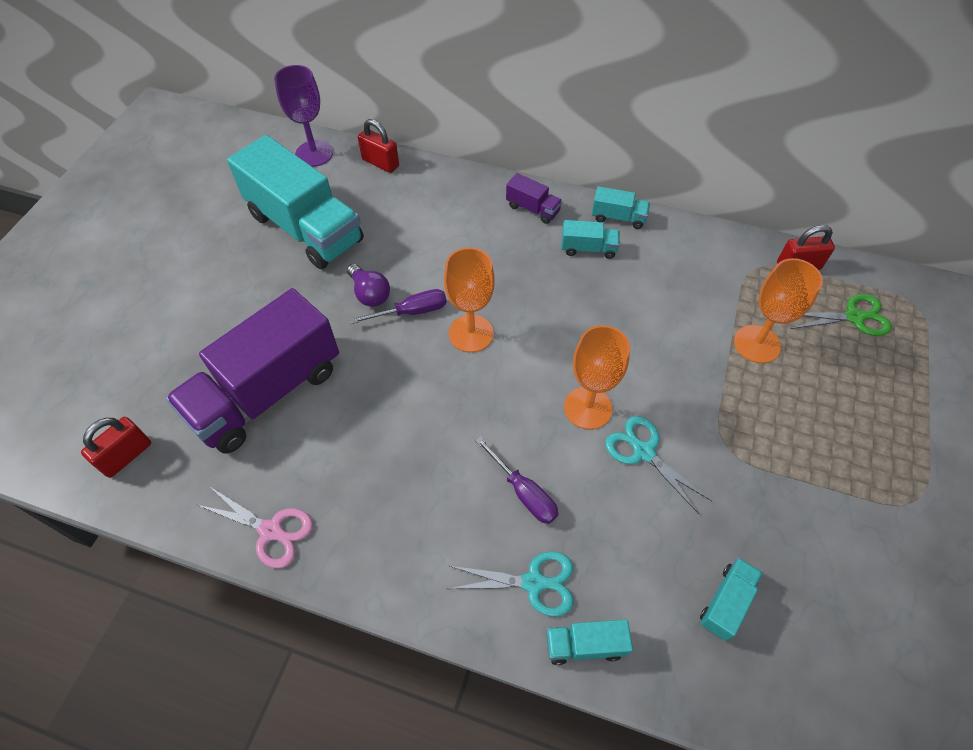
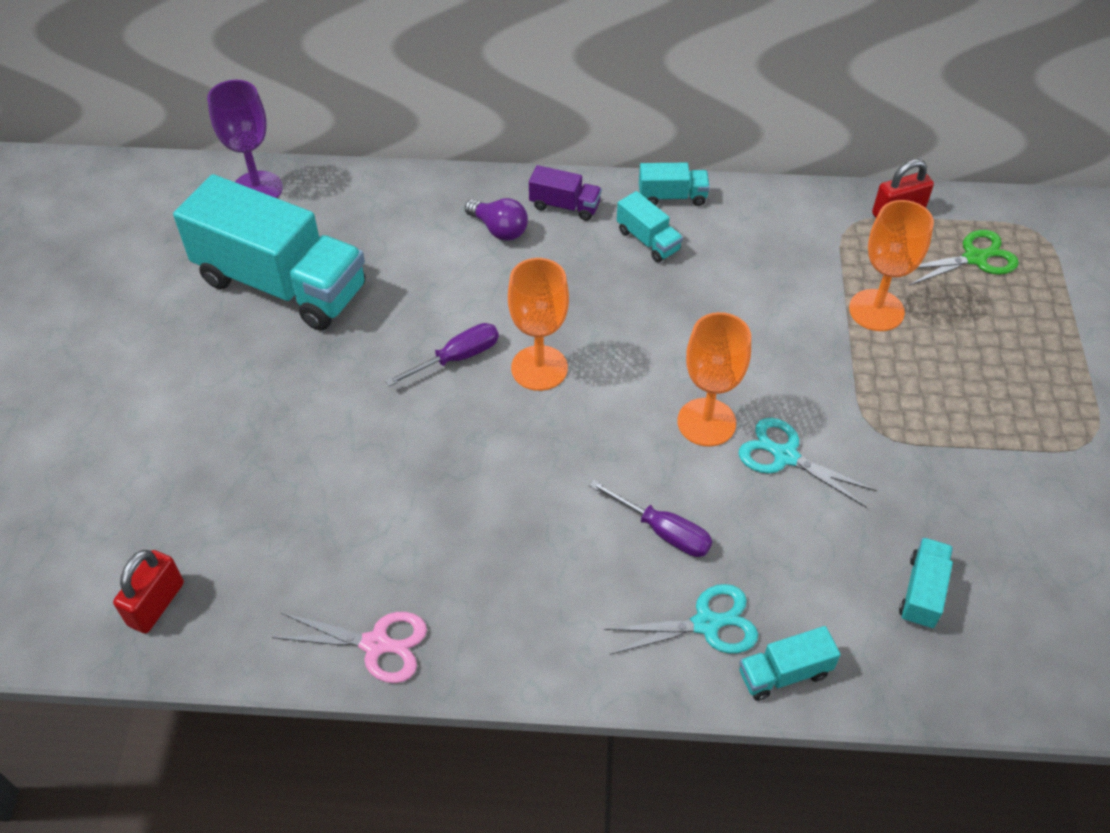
camera: 15 degrees left, 5 degrees down
(267, 393) = (310, 491): purple truck -> none
(370, 294) = (396, 347): purple light bulb -> purple light bulb (499, 229)
(380, 163) = (350, 185): red padlock -> none
(588, 248) = (648, 240): turquoise truck -> turquoise truck turned 60 degrees clockwise

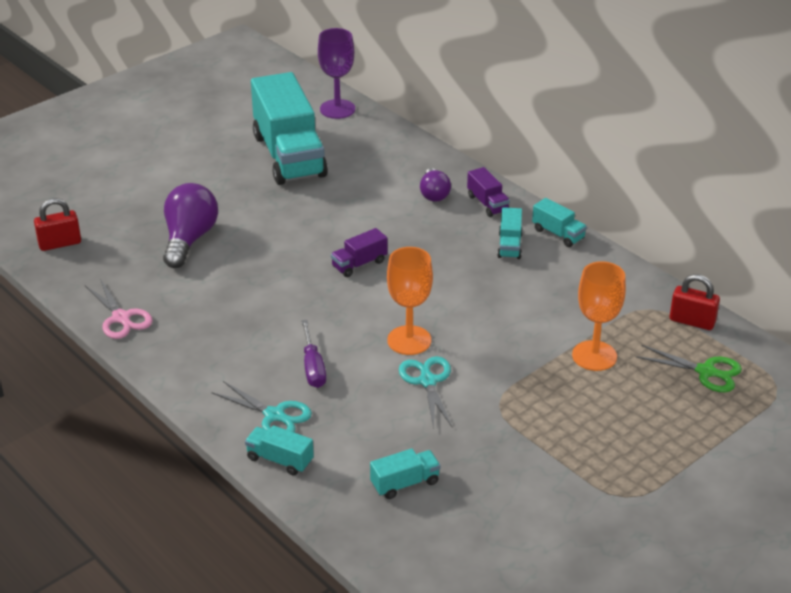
camera: 45 degrees right, 15 degrees down
(313, 475) = (189, 239): none -> purple light bulb
(457, 358) = (325, 235): purple screwdriver -> none
(539, 368) = (359, 264): orange goblet -> purple truck

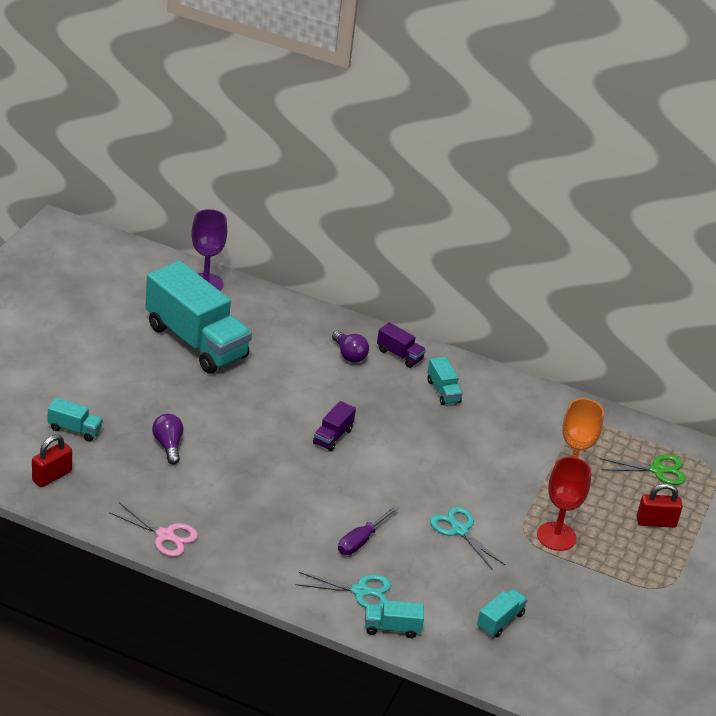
camera: 30 degrees left, 0 degrees up
(189, 239) = (168, 445): purple light bulb -> purple light bulb, size x0.60
(313, 367) = (361, 540): purple screwdriver -> purple screwdriver turned 75 degrees clockwise
(409, 340) = (421, 497): orange goblet -> none
(534, 413) = (556, 536): none -> red goblet
(558, 234) = (474, 372): turquoise truck -> turquoise truck (75, 429)
(692, 321) = (622, 429): red padlock -> red padlock (656, 522)

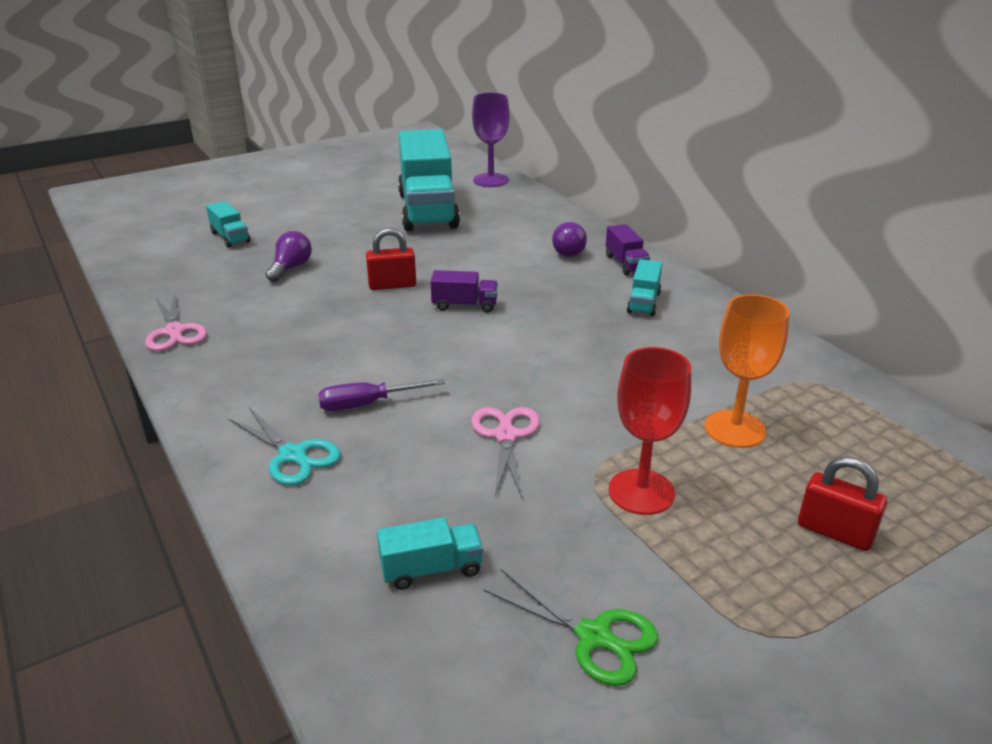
camera: 40 degrees right, 5 degrees down
(52, 476) = (157, 261): red padlock -> red padlock (392, 285)
(333, 436) = (464, 305): purple truck -> purple truck turned 150 degrees counterclockwise
(392, 628) = (272, 513): turquoise truck -> none
(459, 530) = (506, 436): turquoise scissors -> pink scissors
(657, 470) = (892, 465): green scissors -> green scissors (593, 636)

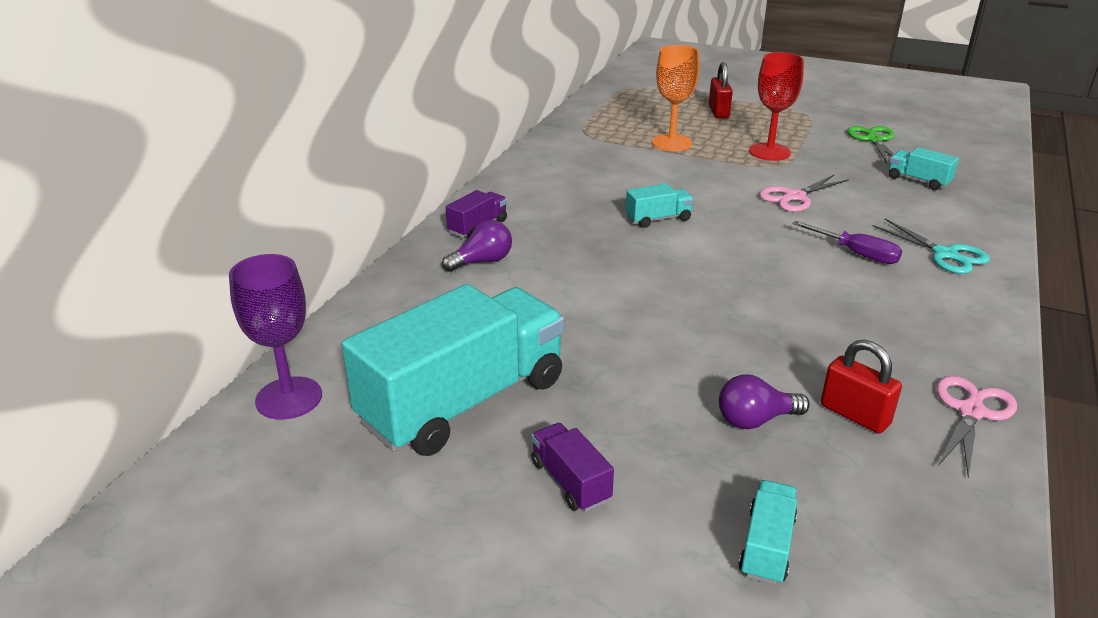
camera: 125 degrees left, 0 degrees up
(293, 455) = (945, 254): turquoise scissors -> turquoise scissors turned 135 degrees clockwise
(392, 285) = (688, 328): red padlock -> red padlock (855, 415)
(464, 305) = (666, 273): purple truck -> purple truck (570, 481)
(643, 303) = (547, 201): turquoise truck -> turquoise truck (658, 219)

